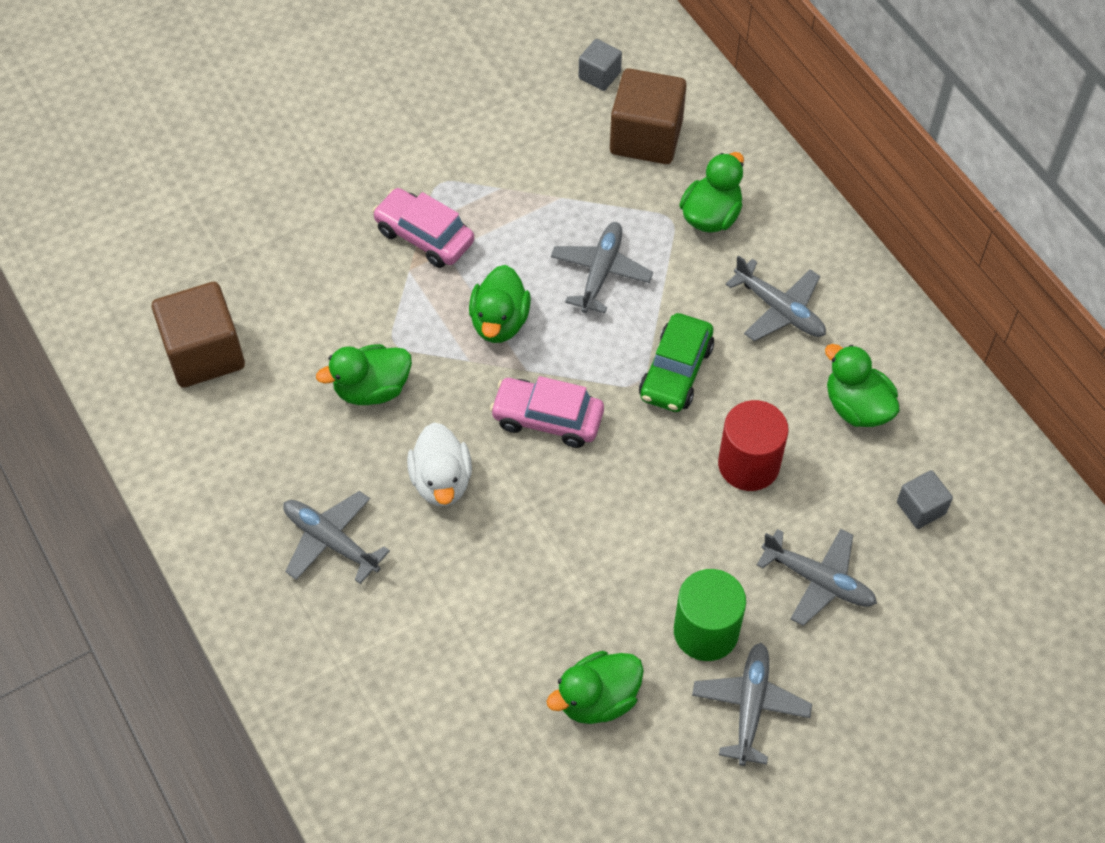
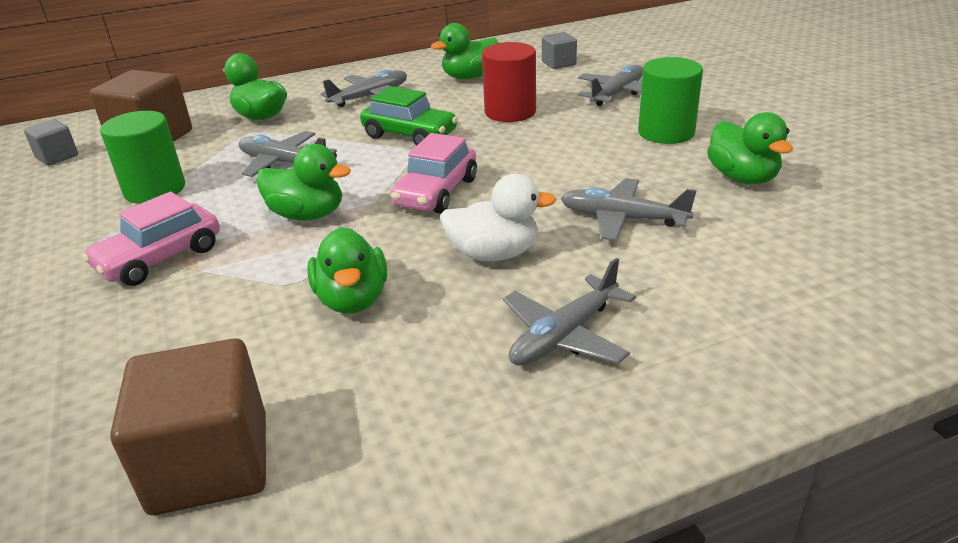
camera: 80 degrees left, 25 degrees down
(538, 185) = (155, 189): none -> green cylinder
(750, 706) = (731, 119): grey plane -> grey plane (622, 219)

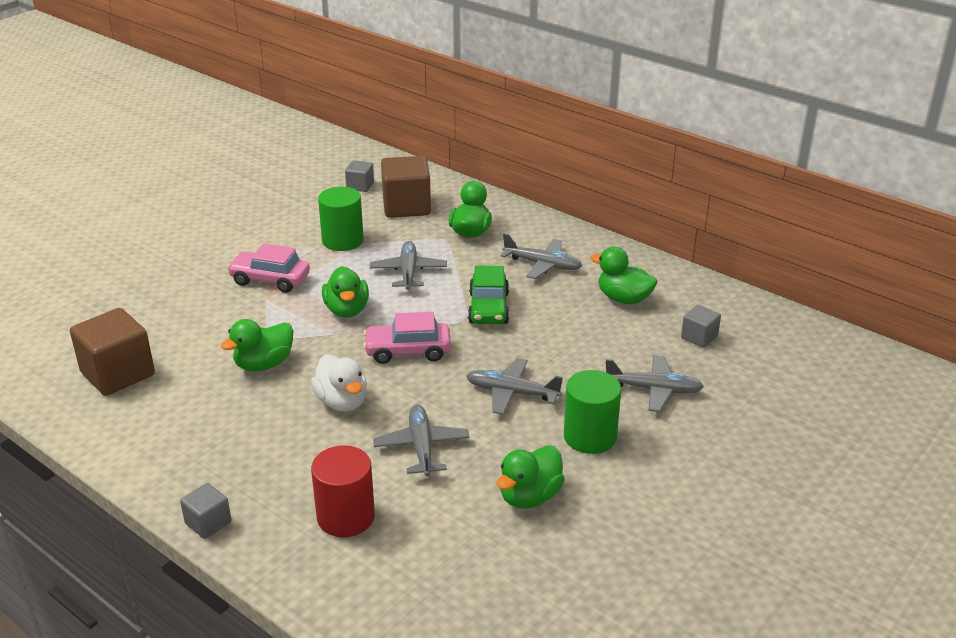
camera: 60 degrees right, 0 degrees up
(510, 112) = (567, 342): red cylinder -> red cylinder (346, 517)
(564, 335) = (266, 456): grey plane -> grey plane (512, 393)
(687, 420) = (208, 523): none -> grey cube

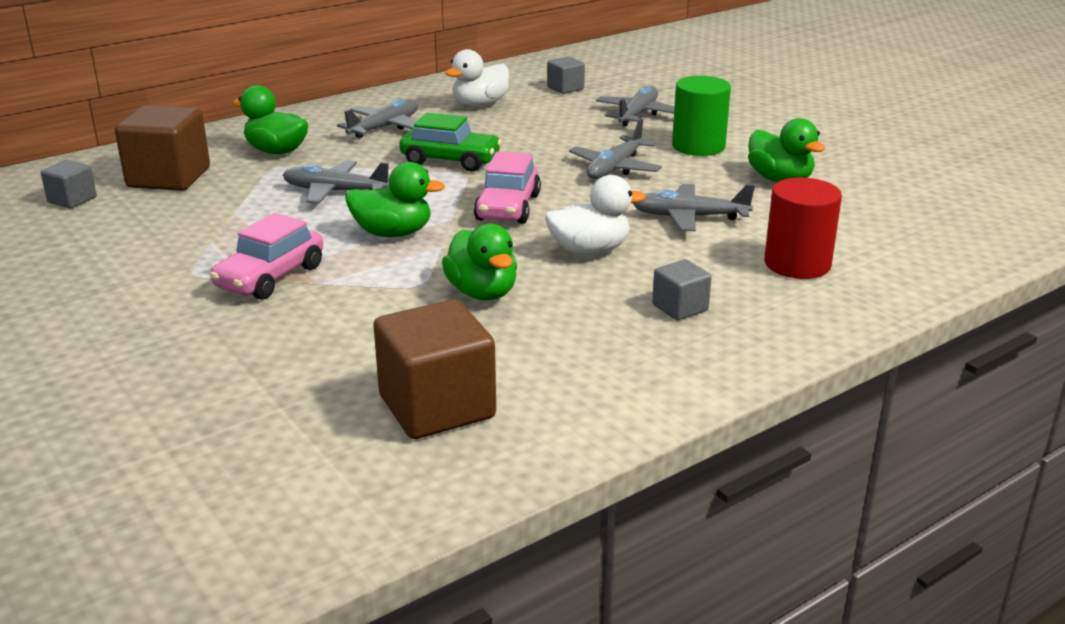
camera: 75 degrees left, 5 degrees down
(208, 523) = (797, 343): grey cube -> grey cube (680, 308)
(342, 240) = (214, 222): green cylinder -> none
(623, 299) = (480, 104): green duck -> white duck

